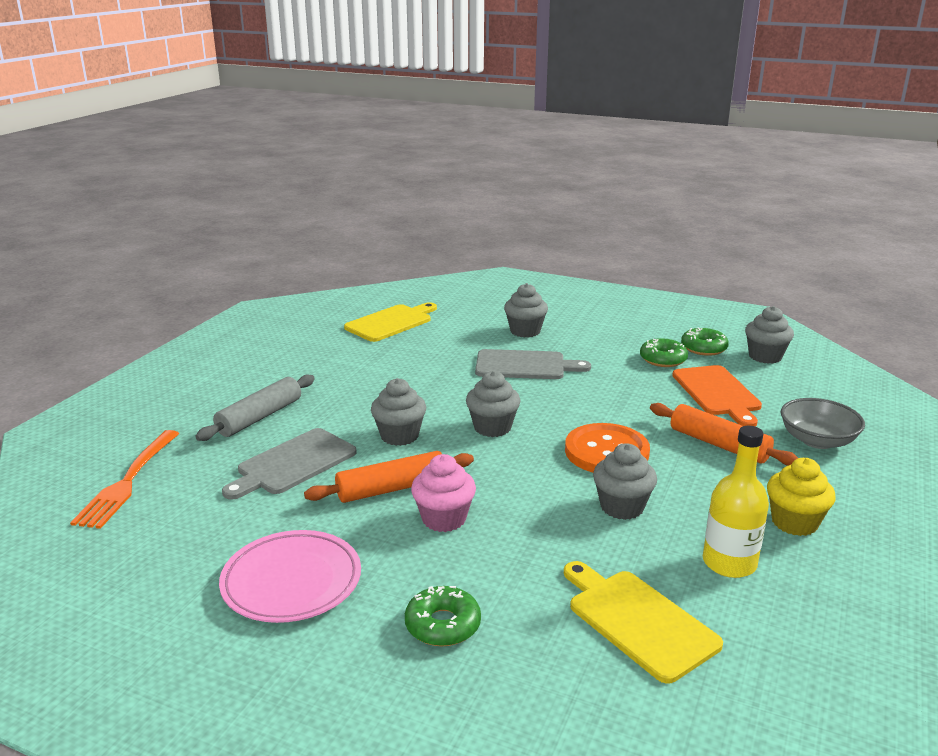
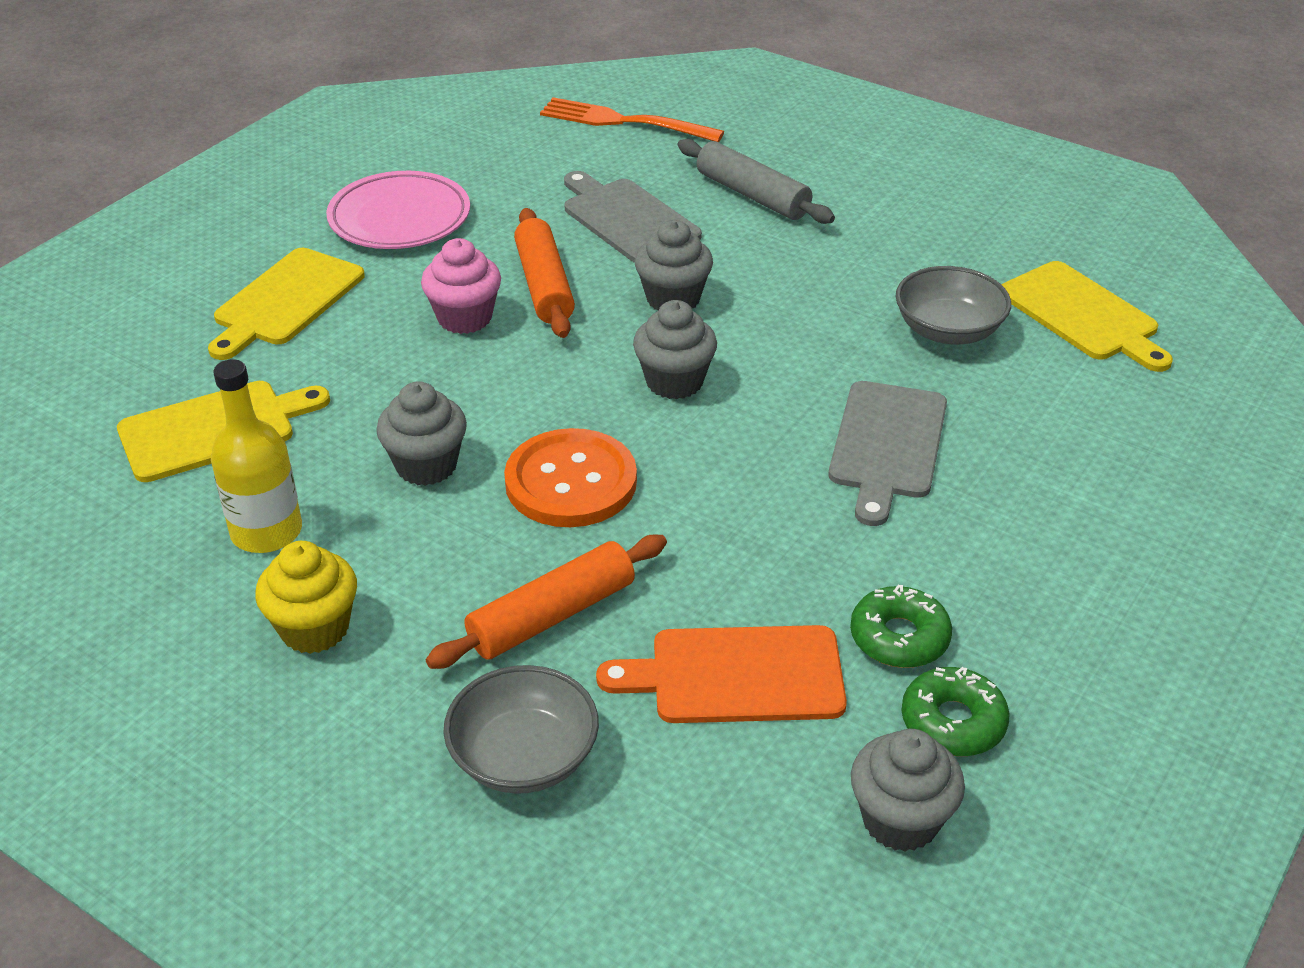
camera: 100 degrees right, 15 degrees up
(414, 353) = (948, 330): none -> grey bowl
(443, 625) = (285, 301): green donut -> yellow cutting board
(525, 331) = (1045, 469): grey cupcake -> none

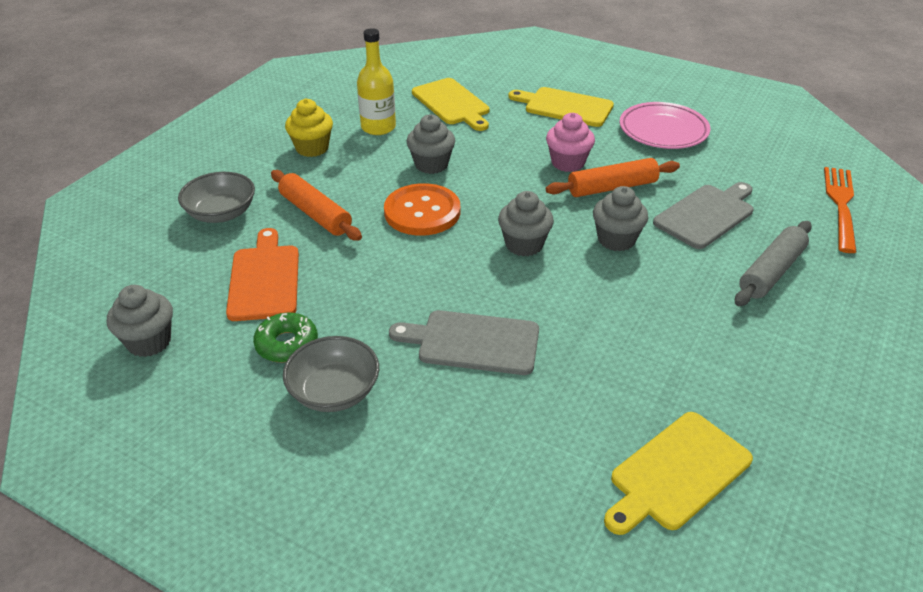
camera: 85 degrees right, 0 degrees up
(948, 330) = (623, 380): grey bowl -> grey bowl (334, 391)
(953, 722) = (215, 366): green donut -> none

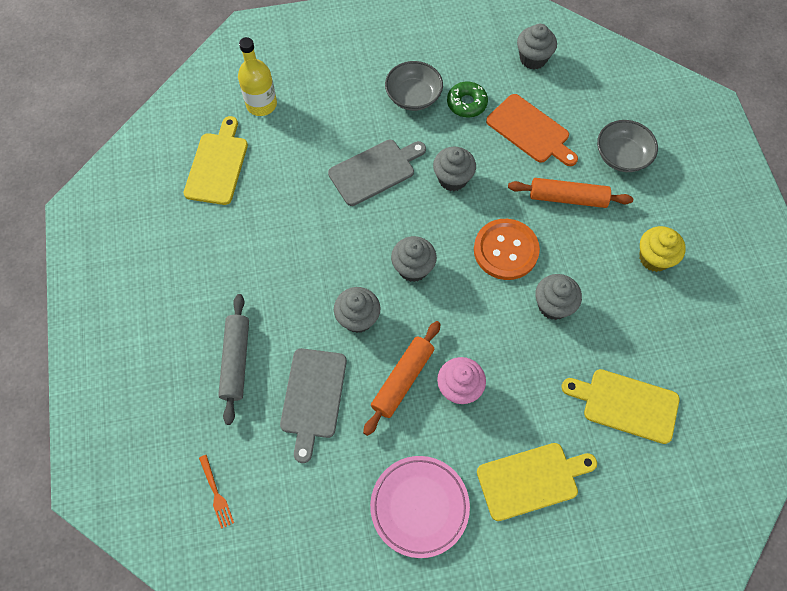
camera: 140 degrees right, 25 degrees up
(378, 127) = (641, 321): yellow bottle -> yellow bottle (261, 104)
(398, 287) = (452, 179): none -> grey cupcake
(840, 205) = (216, 494): orange fork -> orange fork, size x0.53

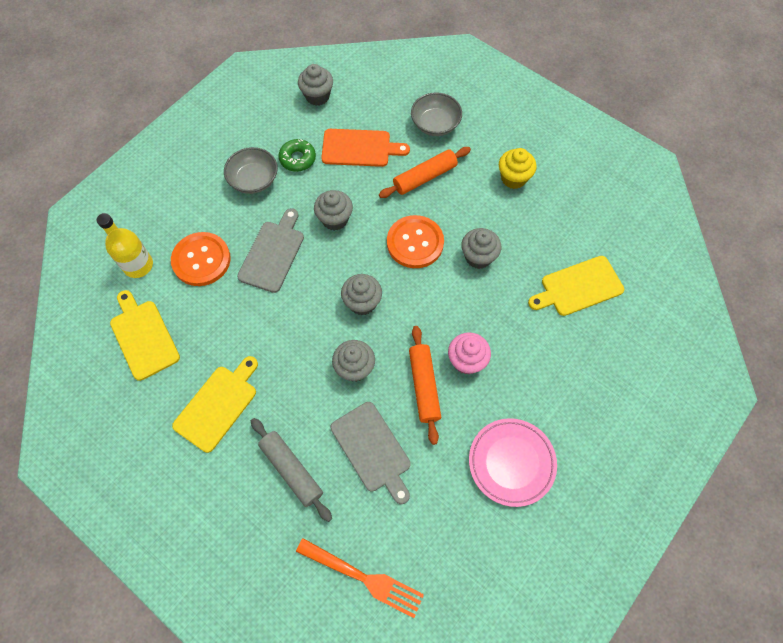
camera: 40 degrees left, 0 degrees up
(216, 494) = (364, 578): orange fork -> orange fork, size x1.88
(313, 135) = (201, 260): none -> orange button
(531, 480) = (565, 383): yellow cutting board -> yellow cutting board (218, 405)

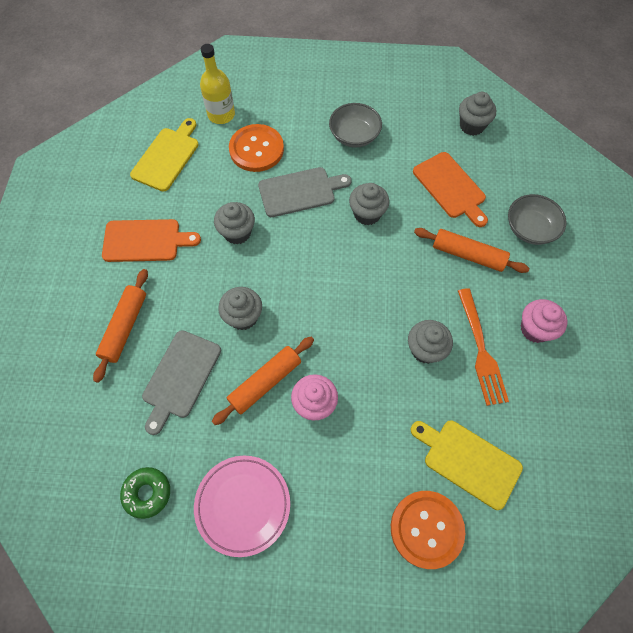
camera: 55 degrees right, 0 degrees up
(218, 405) = (145, 241): yellow cutting board -> orange cutting board
(291, 470) = (125, 327): grey rolling pin -> orange rolling pin
(297, 159) = (400, 151): green donut -> green donut (147, 493)
(362, 302) = (306, 284): grey cupcake -> grey cupcake (237, 232)
(364, 578) = (66, 442): orange fork -> orange fork (481, 350)
(415, 243) = (396, 288): orange button -> orange button (426, 529)
(513, 178) = (535, 329): yellow cupcake -> pink cupcake

